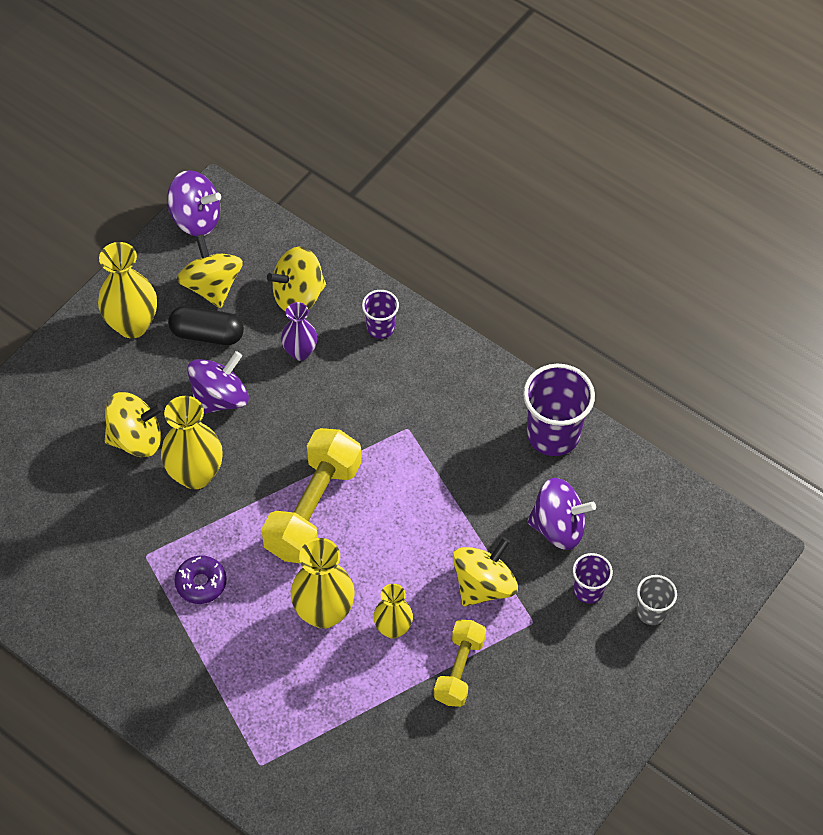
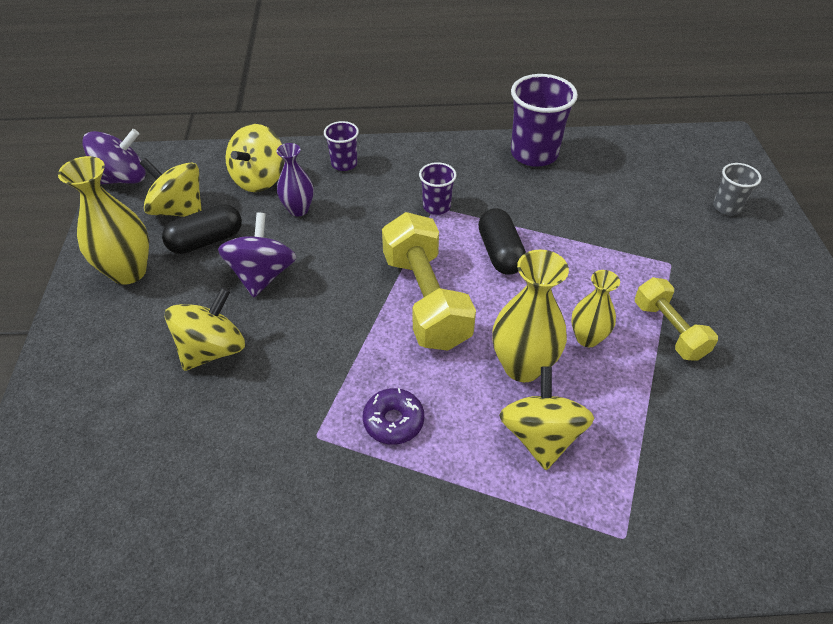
camera: 40 degrees left, 10 degrees down
(195, 474) = (298, 341): yellow vase -> none
(411, 510) = (500, 253): none -> black capsule
(483, 585) = (609, 264): yellow spinning top -> yellow spinning top (541, 436)
(558, 527) = (607, 199): purple spinning top -> none
(588, 590) = (675, 221): purple cup -> purple cup (436, 206)

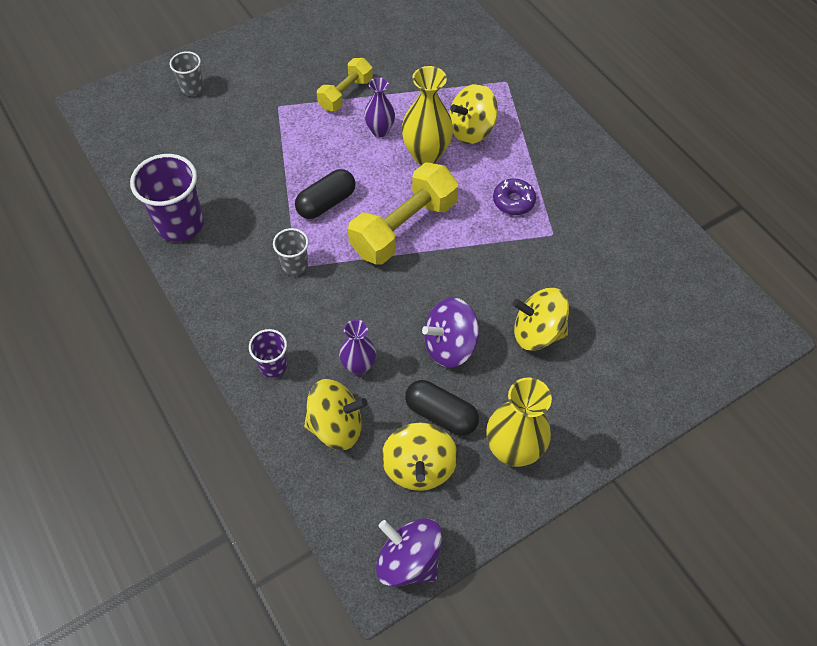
camera: 120 degrees left, 10 degrees up
(436, 206) = (294, 265): purple cup -> grey cup
(587, 338) = (380, 130): yellow vase -> purple vase

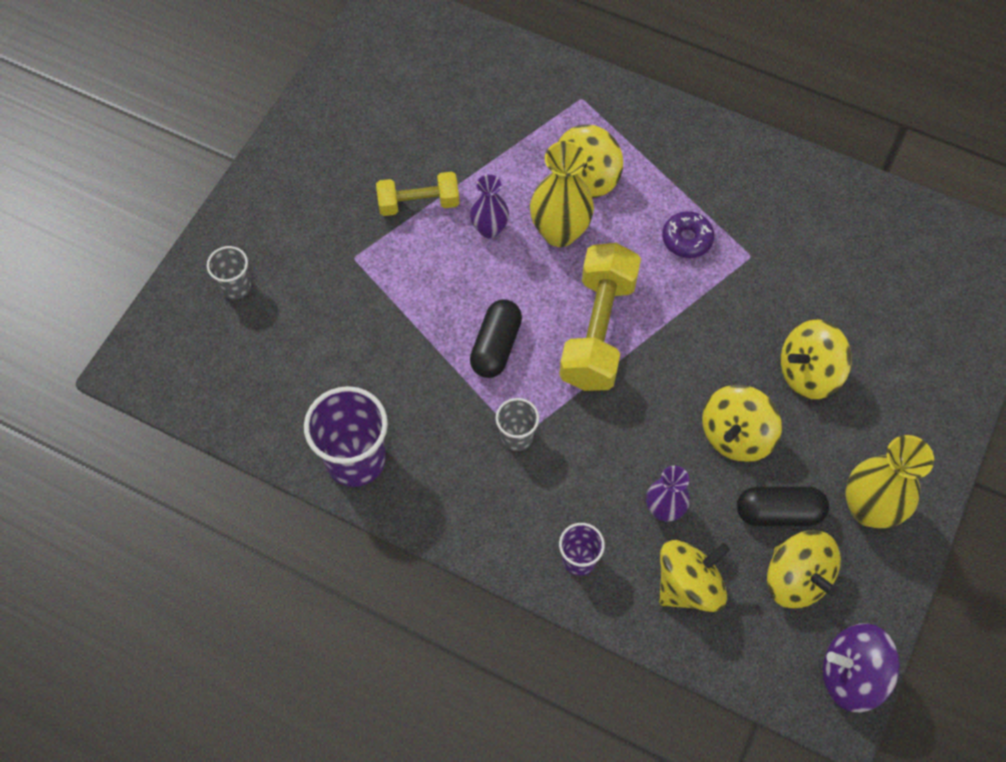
camera: 30 degrees left, 5 degrees up
(345, 94) = (418, 203): yellow dumbbell -> yellow dumbbell turned 75 degrees clockwise
(449, 345) = (736, 435): purple spinning top -> yellow spinning top

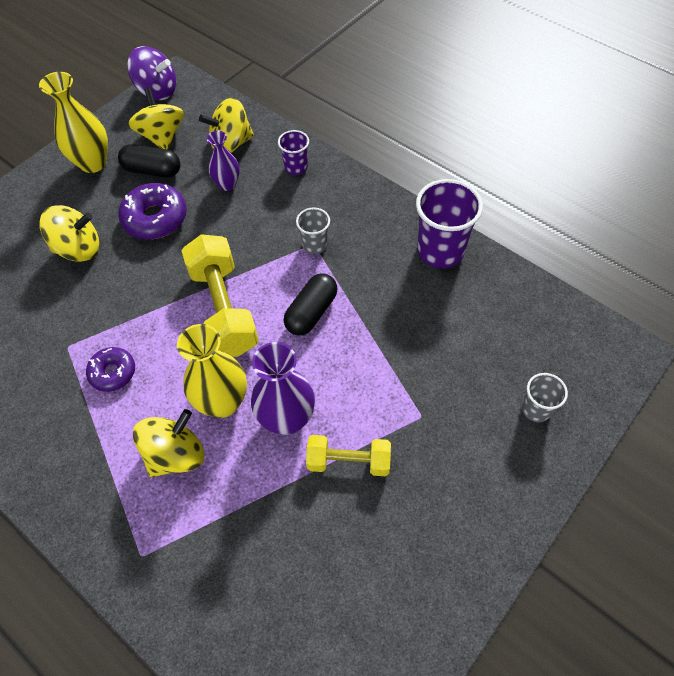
camera: 165 degrees left, 5 degrees down
(489, 229) = (286, 419): purple vase -> purple vase, size x1.61
(598, 331) = (224, 309): yellow dumbbell -> yellow dumbbell turned 45 degrees counterclockwise
(736, 435) = (155, 218): yellow spinning top -> purple donut

